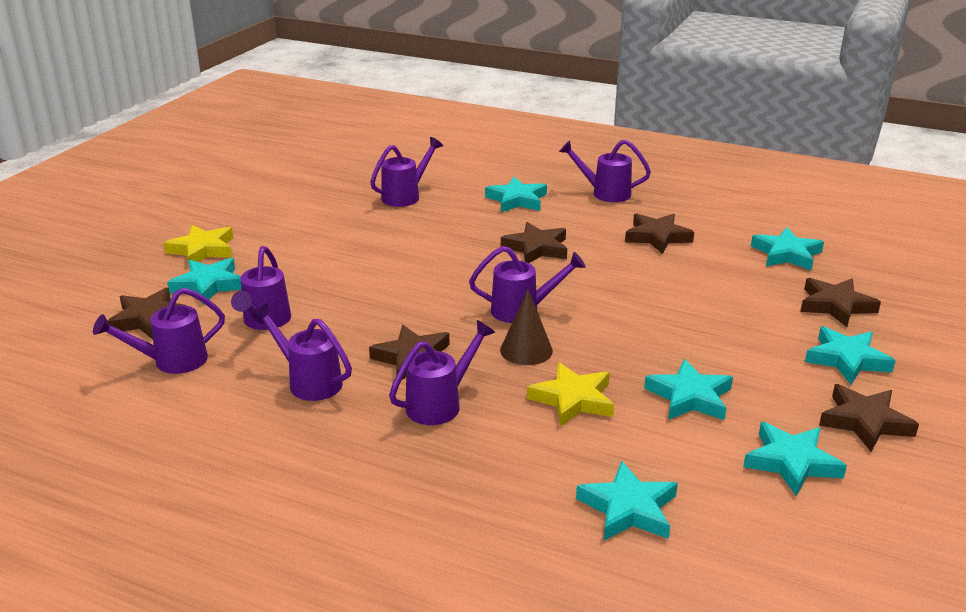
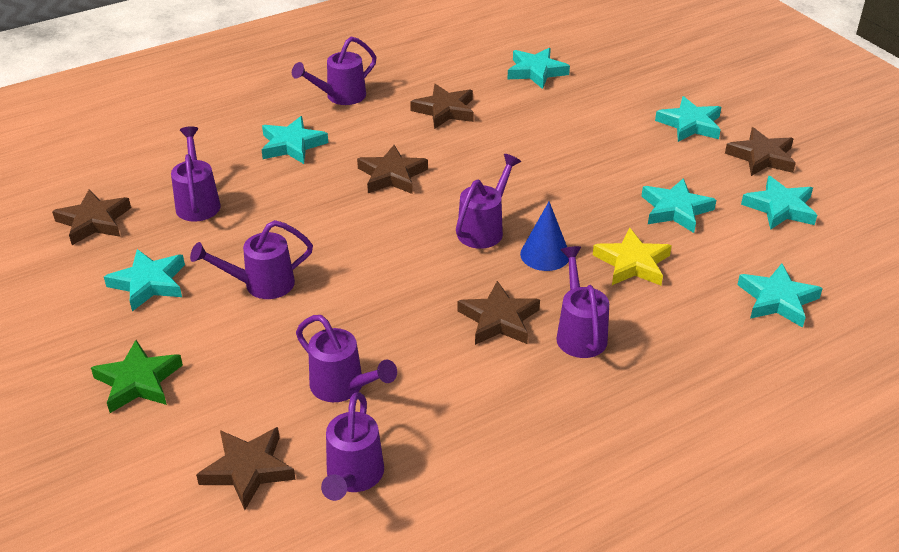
camera: 55 degrees left, 10 degrees up
(202, 250) = (138, 381): yellow star -> green star
(208, 285) = (224, 402): turquoise star -> turquoise star (149, 283)
(309, 381) = (477, 395): purple watering can -> purple watering can (261, 285)
(526, 350) = (545, 254): brown cone -> blue cone
(835, 306) = (623, 92): brown star -> brown star (94, 221)

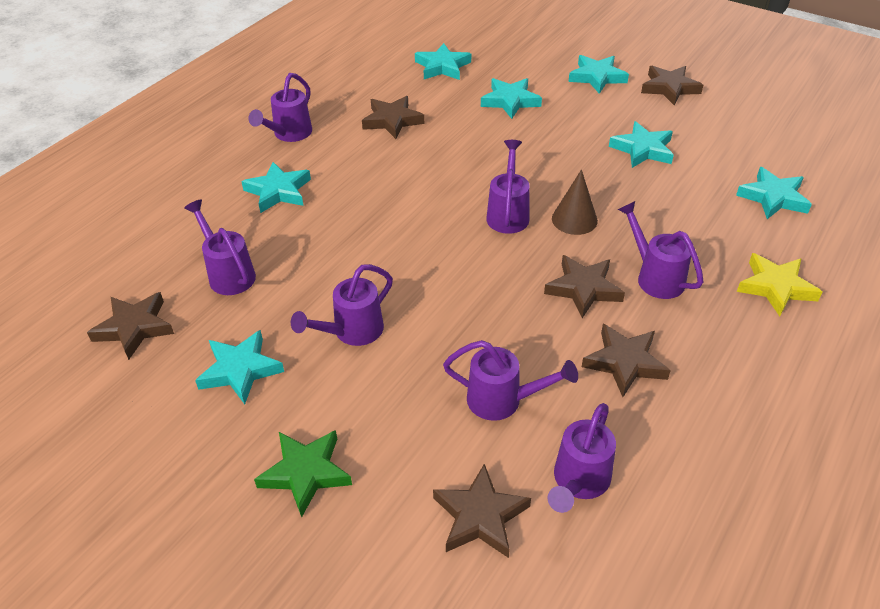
camera: 25 degrees left, 5 degrees up
(353, 477) = (578, 482): purple watering can -> purple watering can turned 45 degrees clockwise
(392, 175) = (391, 191): brown star -> brown star (624, 362)
(545, 254) = (574, 219): blue cone -> brown cone
(632, 263) = (647, 204): yellow star -> yellow star (775, 287)
(780, 208) = (715, 124): turquoise star -> turquoise star (510, 101)

